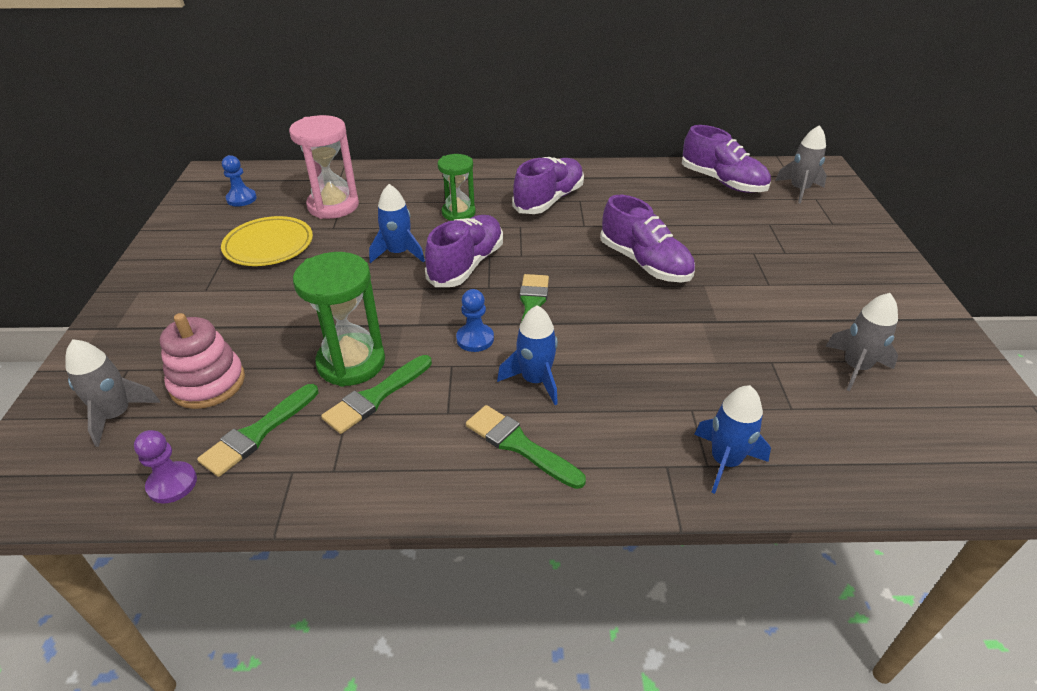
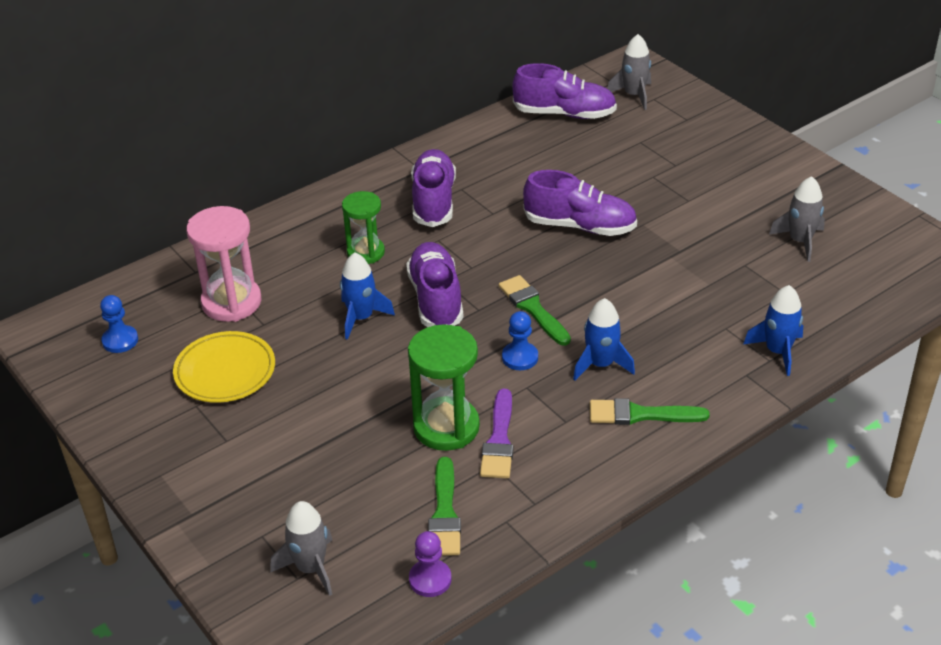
camera: 35 degrees left, 0 degrees up
(208, 383) = (350, 505): pink stacking toy -> none
(375, 397) = (499, 440): green brush -> purple brush

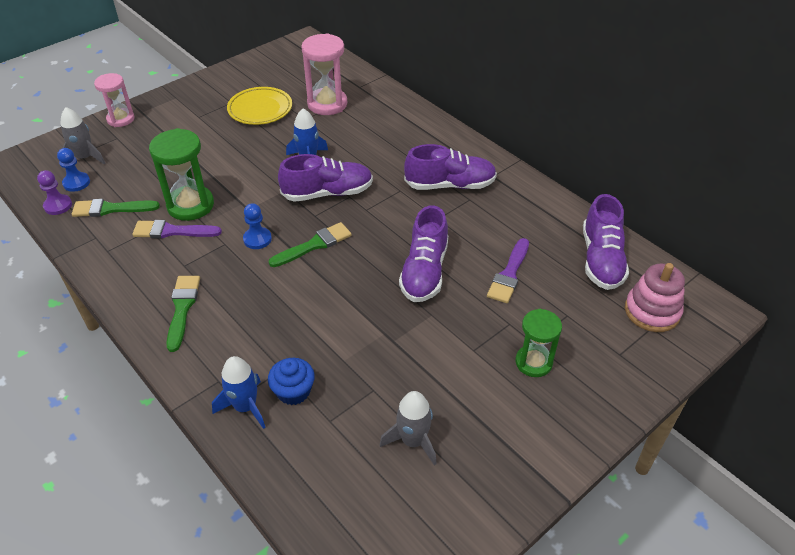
camera: 85 degrees right, 5 degrees up
(120, 340) = (293, 69): blue pawn -> blue pawn (76, 183)
(207, 538) = (120, 119): none -> pink hourglass
(365, 252) = (382, 155): green hourglass -> green hourglass (533, 362)
(584, 171) = (509, 274): none -> purple brush
(600, 364) = (244, 285): blue rocket -> none
(634, 95) = (652, 311): grey rocket -> pink stacking toy
(753, 318) = (293, 391): none -> blue cupcake

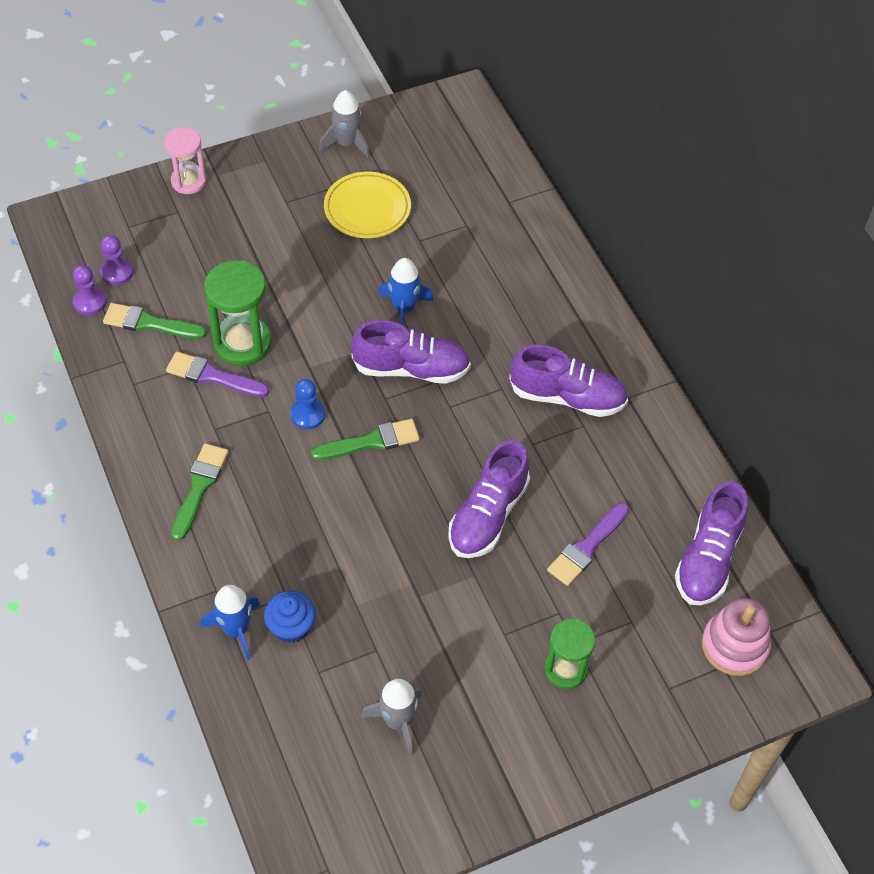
camera: 15 degrees right, 10 degrees up
(76, 183) = (117, 272): blue pawn -> purple pawn
(85, 158) = (134, 235): grey rocket -> grey rocket (347, 144)
(327, 104) = (456, 222): pink hourglass -> none

